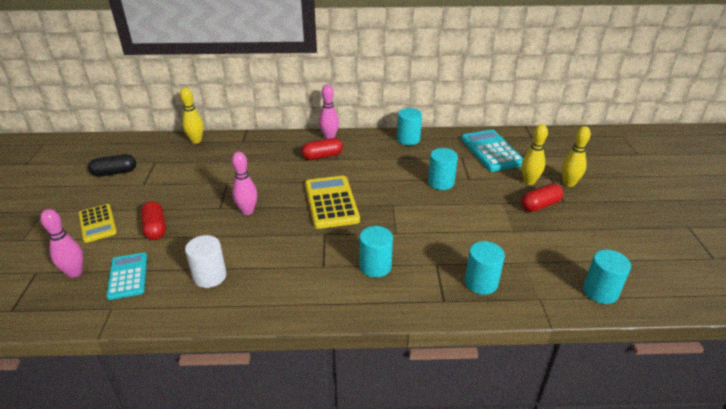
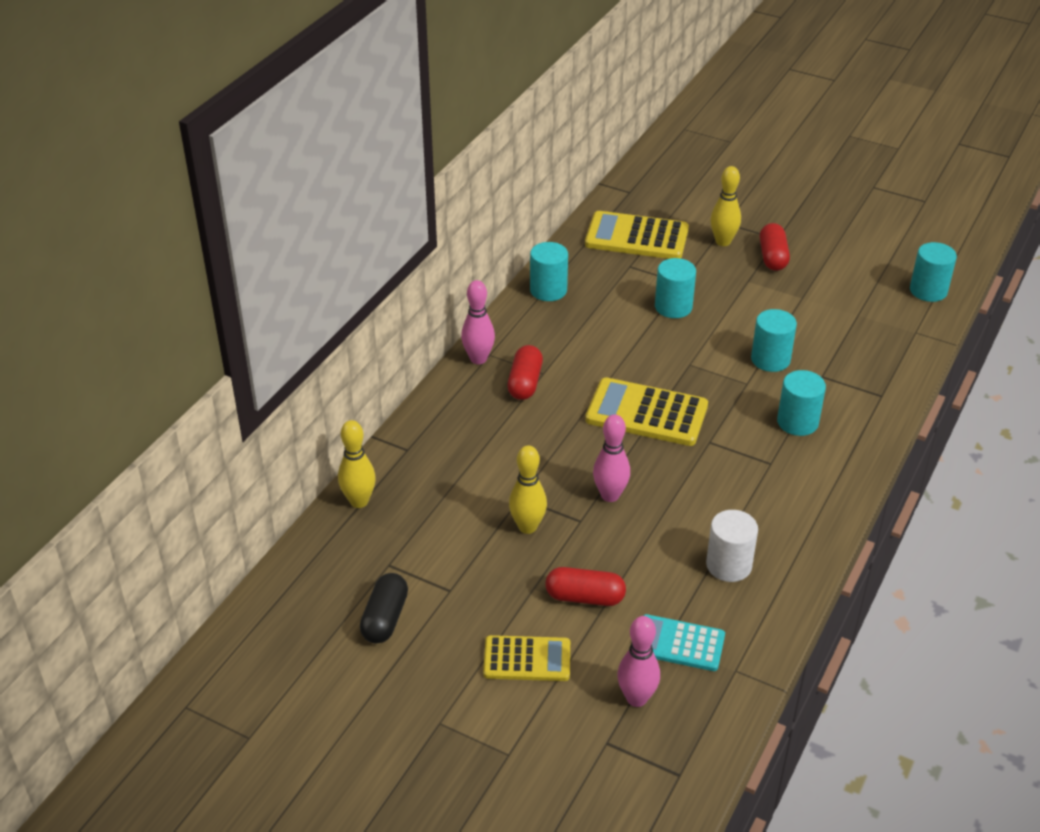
camera: 60 degrees left, 5 degrees up
(481, 283) = (870, 358): turquoise cylinder -> turquoise cylinder (770, 359)
(491, 151) = (636, 237): turquoise calculator -> yellow calculator
(569, 183) = (748, 217): yellow bowling pin -> yellow bowling pin (527, 527)

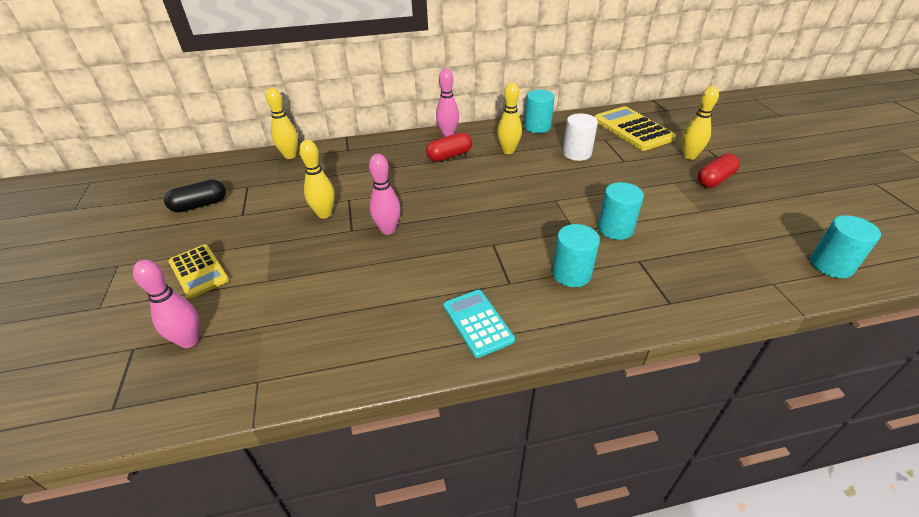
camera: 50 degrees right, 0 degrees up
(569, 339) = (508, 151): none -> yellow bowling pin
(585, 597) = (278, 266): red capsule -> none
(646, 413) = (484, 206): yellow calculator -> none
(673, 307) = (596, 169): turquoise cylinder -> none
(679, 643) = (265, 334): turquoise calculator -> turquoise calculator (478, 323)
(729, 565) = (374, 317): white cylinder -> white cylinder (576, 153)

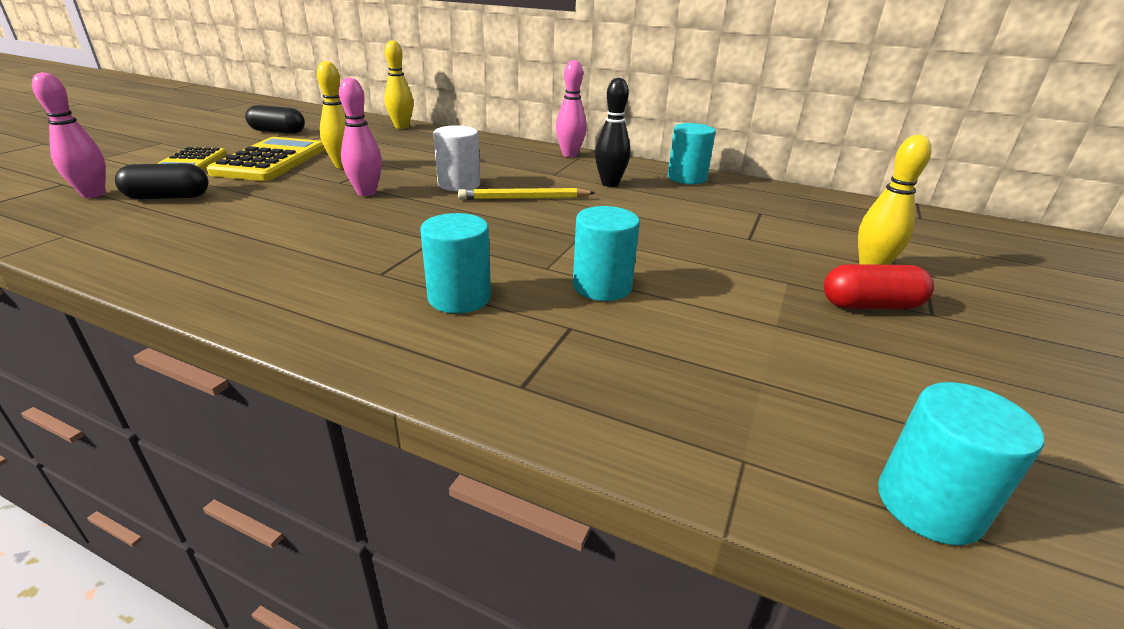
camera: 35 degrees right, 10 degrees down
(258, 309) = (168, 197): none -> black capsule
(449, 156) = (538, 168): red capsule -> none
(478, 323) = (282, 286): turquoise calculator -> none
(484, 186) = (524, 198): none -> yellow pencil
(508, 151) = (610, 184): yellow bowling pin -> black bowling pin
(576, 153) = (693, 211): white cylinder -> white cylinder (459, 184)
(633, 129) = (824, 217): yellow calculator -> yellow calculator (271, 161)

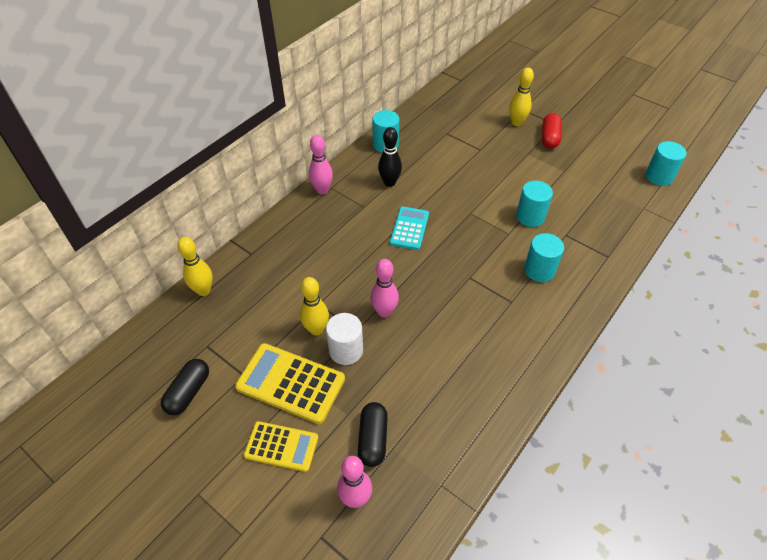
camera: 75 degrees left, 20 degrees up
(459, 184) = (376, 259): white cylinder -> white cylinder (346, 350)
(524, 198) = (409, 228): yellow pencil -> turquoise calculator

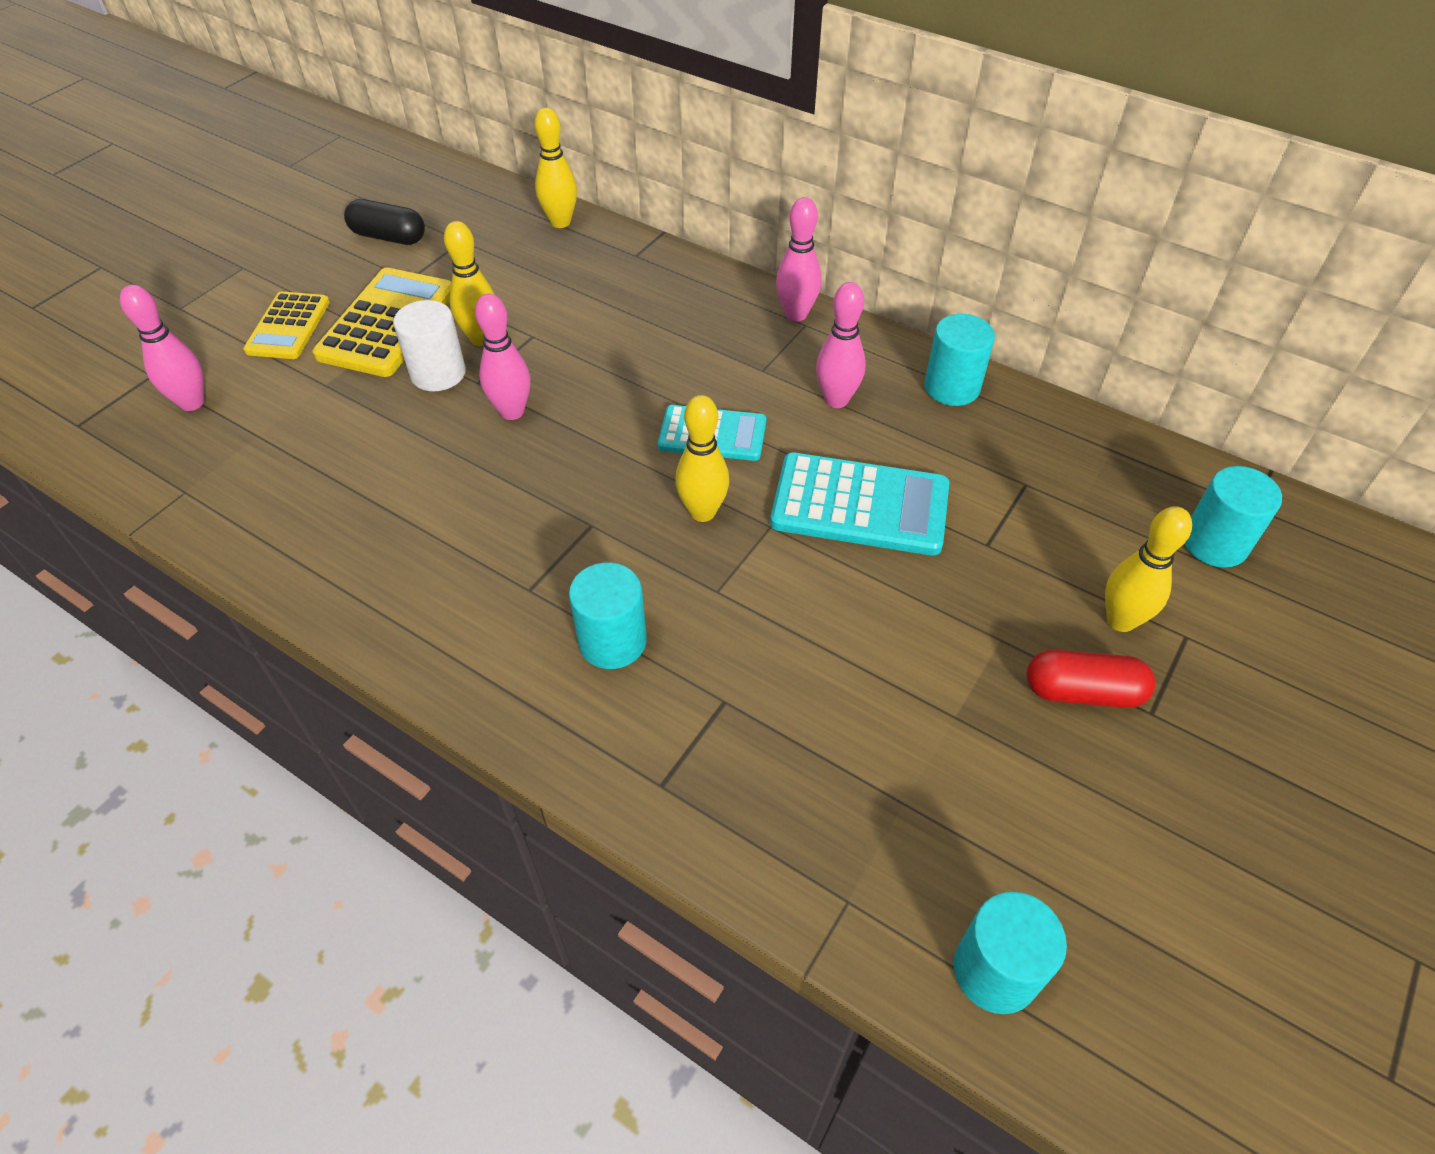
camera: 85 degrees right, 0 degrees up
(373, 439) = (277, 413): black capsule -> none
(389, 182) = (836, 400): black bowling pin -> pink bowling pin
(458, 183) = (860, 505): none -> turquoise calculator
(461, 235) = (702, 512): none -> yellow bowling pin
(530, 216) = (774, 633): turquoise cylinder -> turquoise cylinder (1214, 543)

